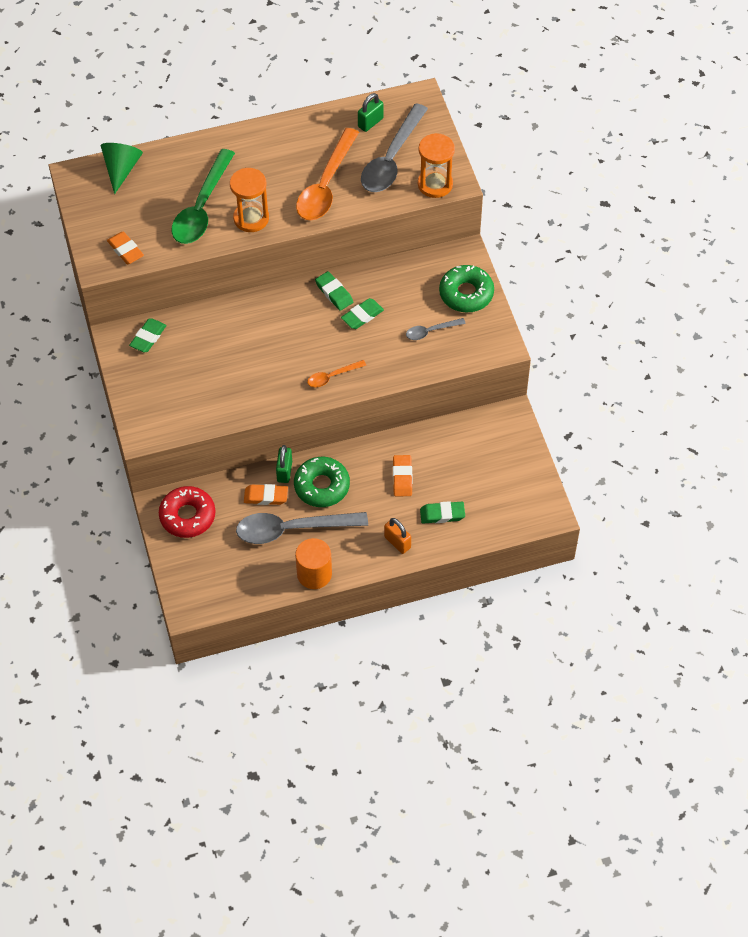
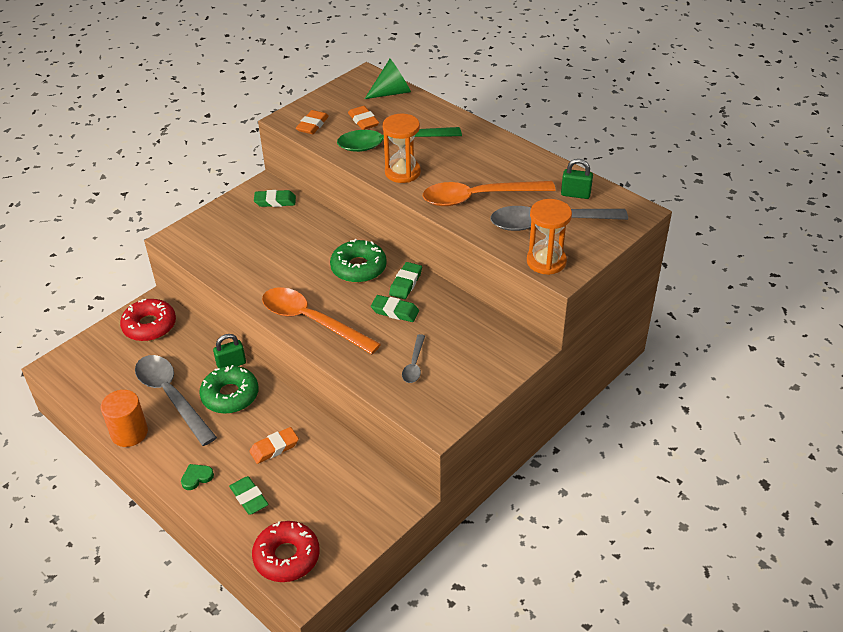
camera: 60 degrees right, 15 degrees down
(266, 496) = (197, 364): orange eraser -> orange eraser (363, 121)
(332, 376) = (311, 321): orange spoon -> orange spoon, size x2.07
(397, 542) = (196, 477): orange padlock -> green heart
(431, 331) = (414, 364): grey spoon -> grey spoon turned 120 degrees counterclockwise
(466, 294) = (479, 370): green donut -> green donut (358, 268)
(514, 511) = (286, 557): none -> red donut

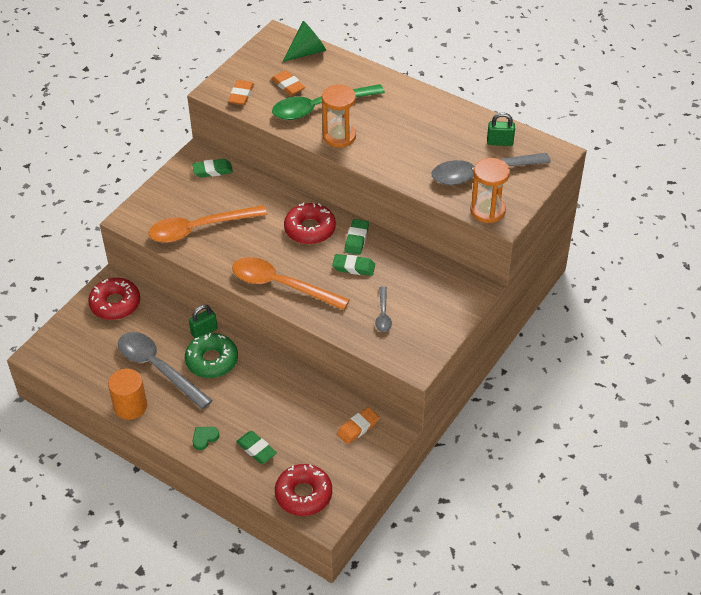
camera: 10 degrees left, 5 degrees up
(274, 448) = (266, 403): orange eraser -> orange eraser (358, 427)
(358, 268) = (310, 229): green donut -> red donut
(478, 197) = (414, 154): orange spoon -> orange spoon (199, 229)

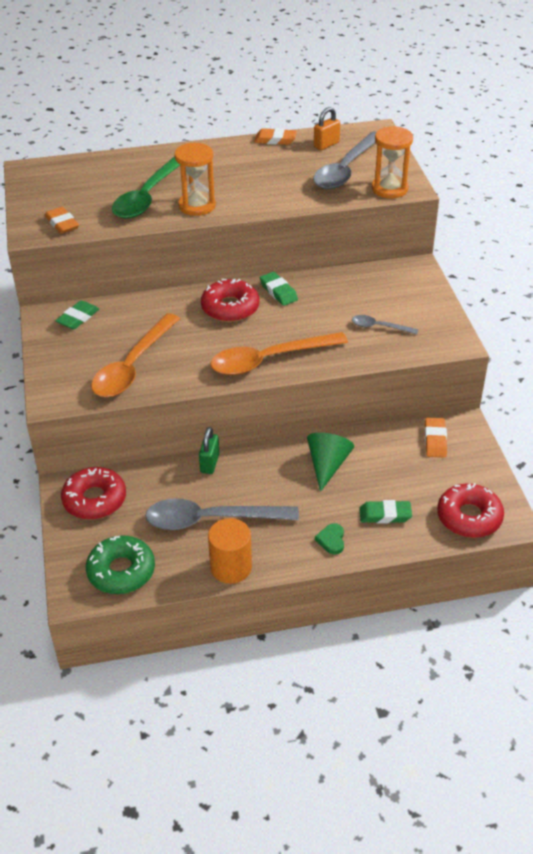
camera: 45 degrees left, 5 degrees down
(212, 360) = (249, 479): green donut -> green donut (121, 571)
(288, 85) = (95, 196): orange eraser -> orange eraser (275, 140)
(307, 52) = (74, 167): green cone -> green cone (327, 465)
(353, 267) = (306, 311): green eraser -> none
(383, 314) = (379, 327): grey spoon -> grey spoon turned 150 degrees clockwise
(500, 142) = (326, 145): green padlock -> orange padlock

